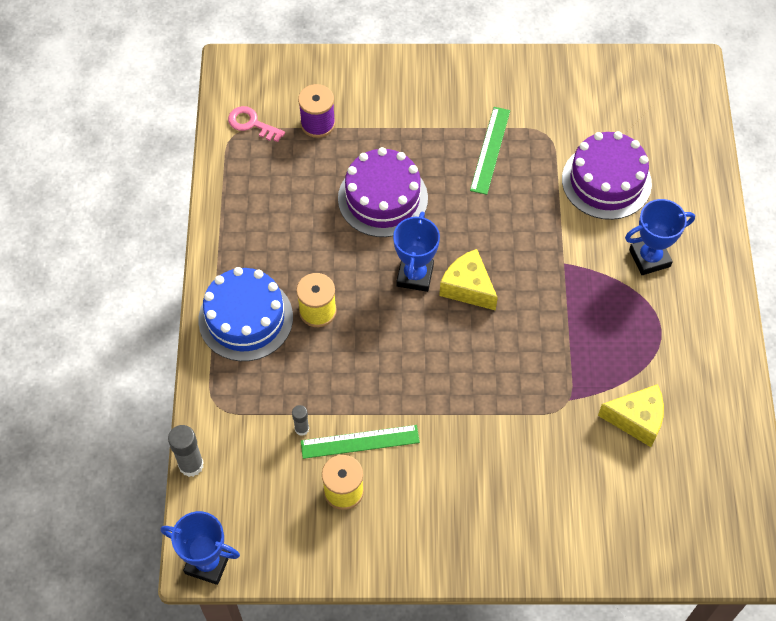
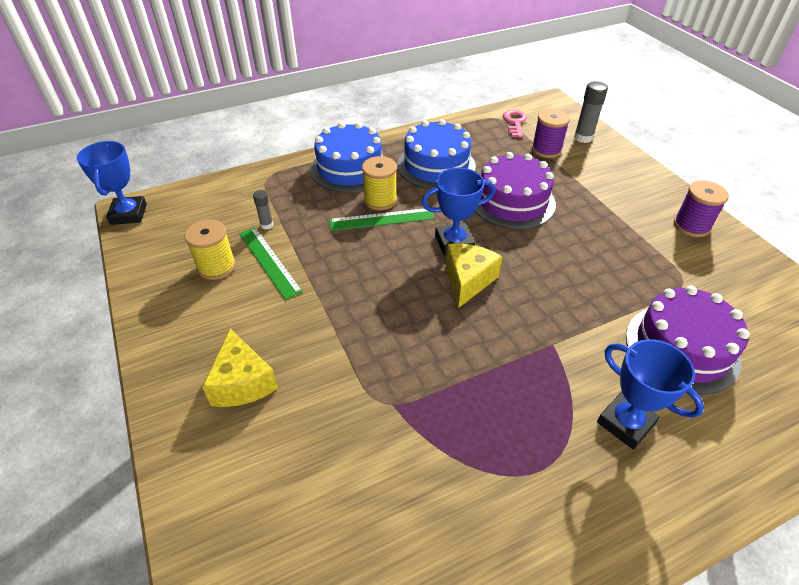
camera: 65 degrees right, 15 degrees down
(191, 465) = (211, 181): grey glue stick -> grey glue stick (583, 138)
(287, 235) = (436, 165): none -> blue cake
(488, 82) = (691, 226): none -> purple spool
(490, 150) = (624, 249): green ruler -> green ruler (381, 219)
(636, 419) = (402, 484): yellow cheese -> yellow cheese (242, 382)

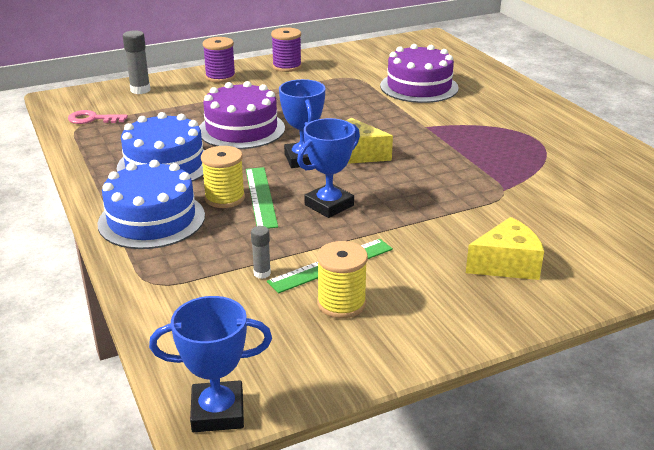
camera: 90 degrees left, 15 degrees down
(546, 149) = (155, 108): purple spool -> purple spool (220, 77)
(625, 423) = (489, 110): blue trophy -> blue trophy (329, 205)

